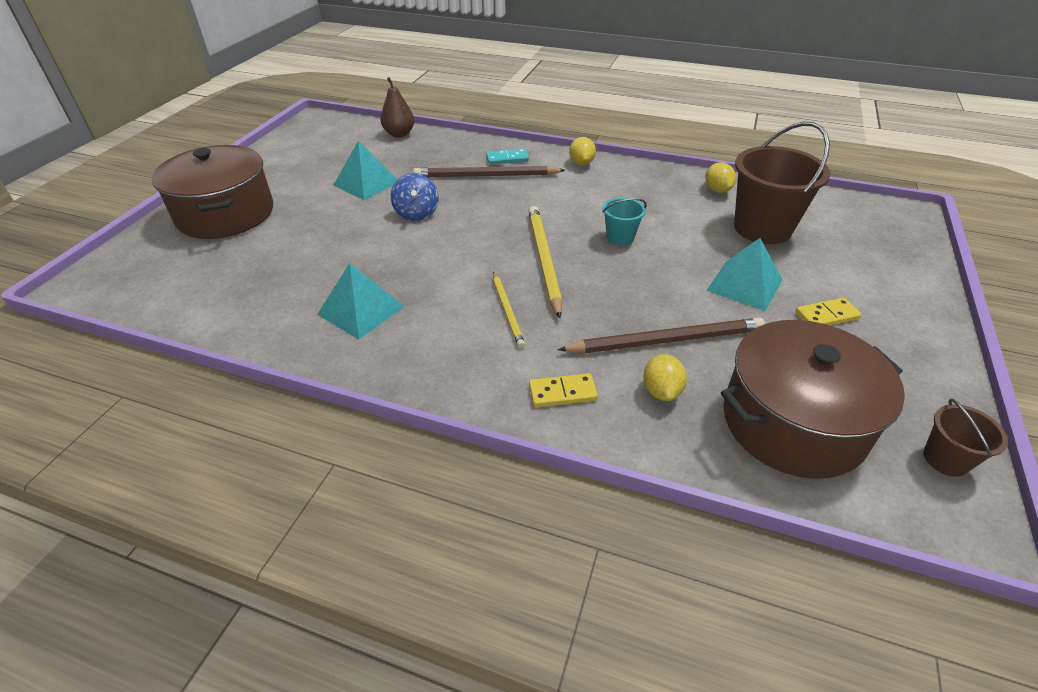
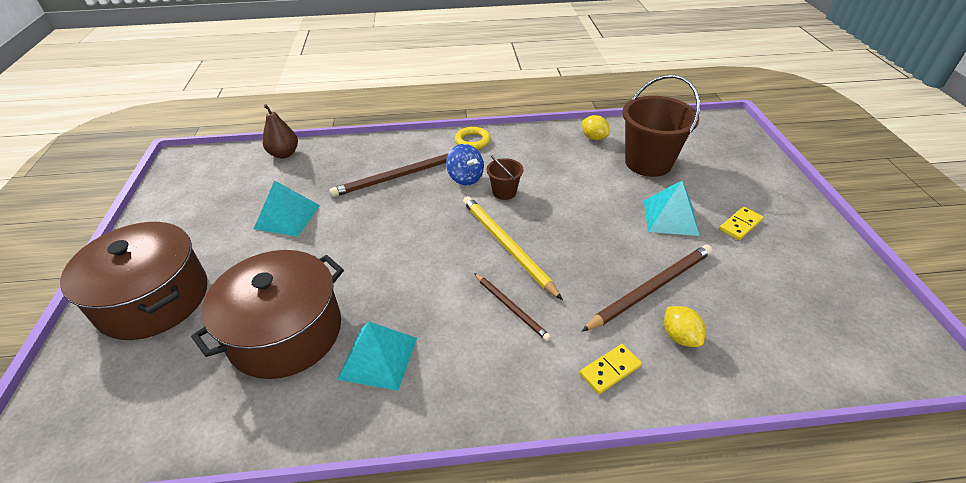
camera: 25 degrees left, 0 degrees up
(417, 213) = (360, 235): blue spinning top -> blue spinning top (465, 178)
(507, 158) = (405, 153): turquoise domino -> none
(507, 311) = (511, 307): yellow pencil -> brown pencil
(581, 163) = (472, 141): yellow lemon -> yellow ring
(620, 237) = (552, 204): turquoise bucket -> none
(793, 422) = (782, 326): brown pot -> brown pot (285, 332)
(945, 459) = (886, 315): brown bucket -> brown bucket (504, 192)

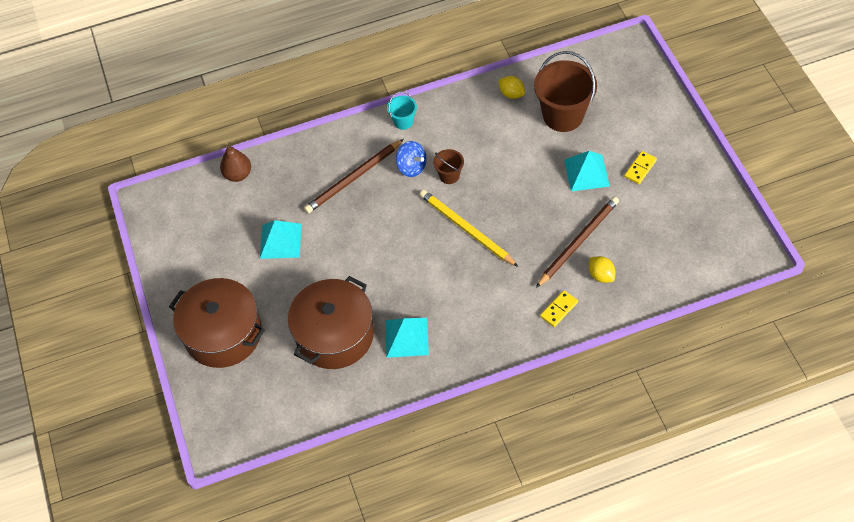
camera: 10 degrees left, 15 degrees up
(472, 141) = (403, 121): yellow ring -> turquoise bucket
(511, 307) = (484, 280): brown pencil -> none

